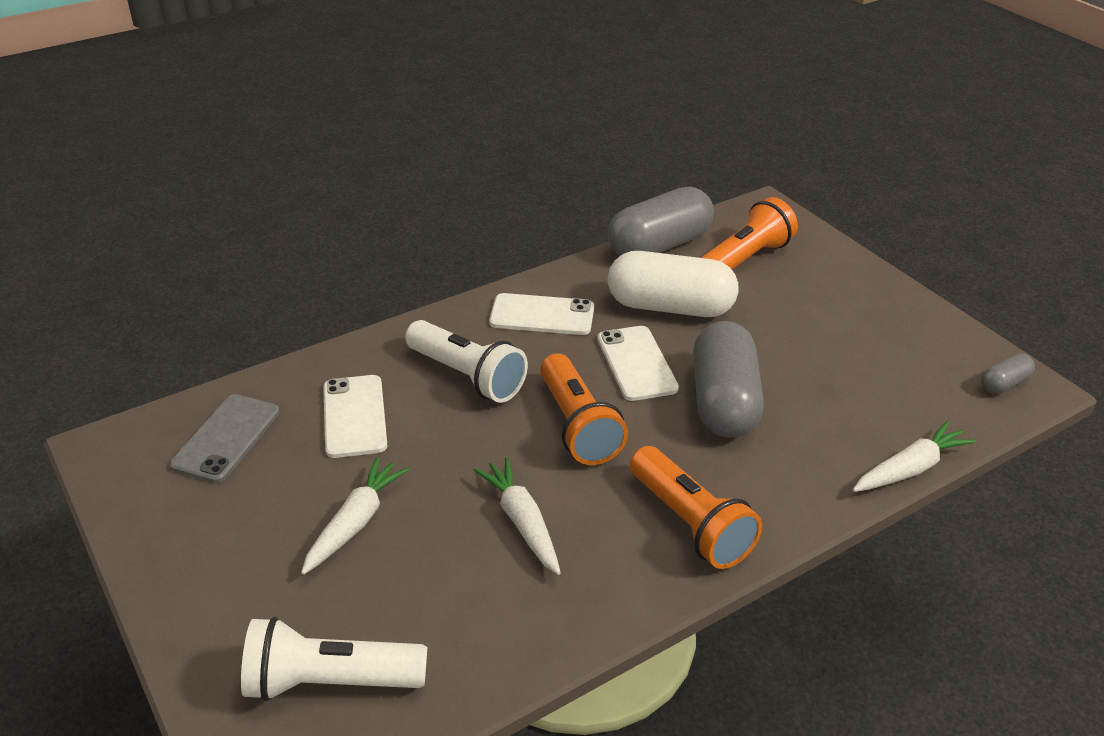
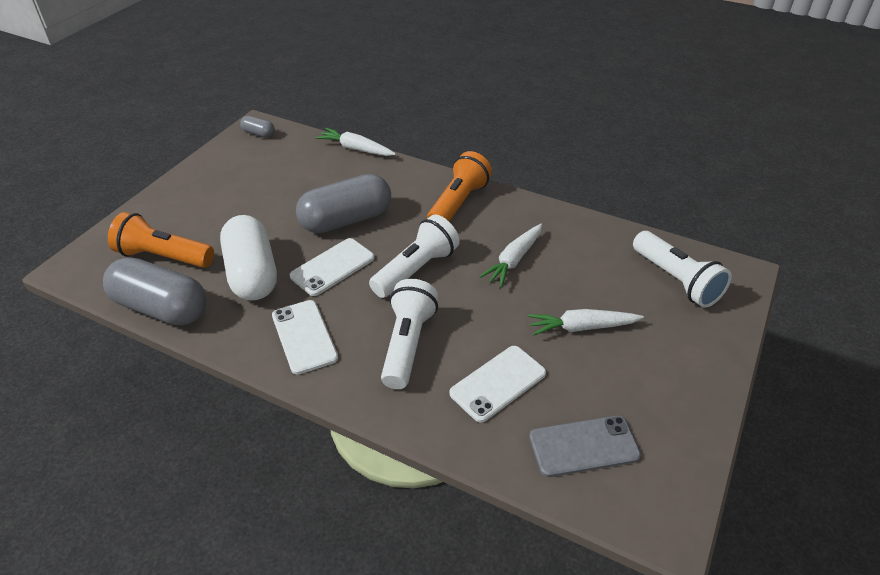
camera: 120 degrees left, 5 degrees up
(577, 425) = (416, 270): orange flashlight -> white flashlight

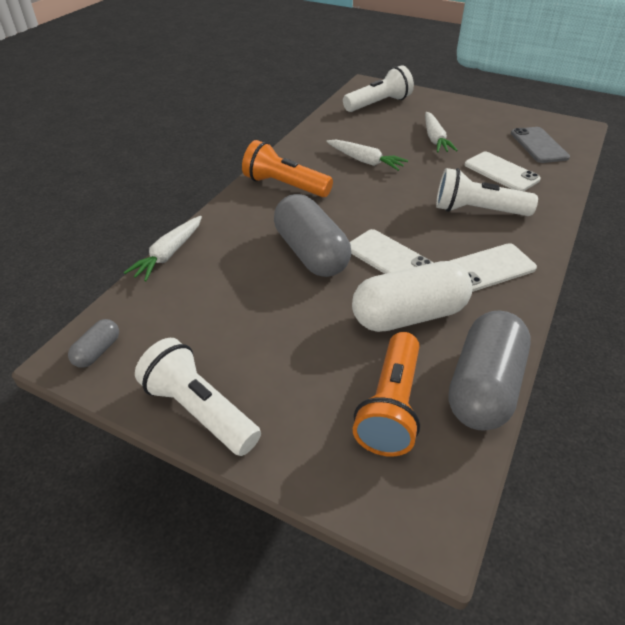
camera: 90 degrees left, 0 degrees up
(416, 270) = (385, 208): white flashlight -> white flashlight (200, 410)

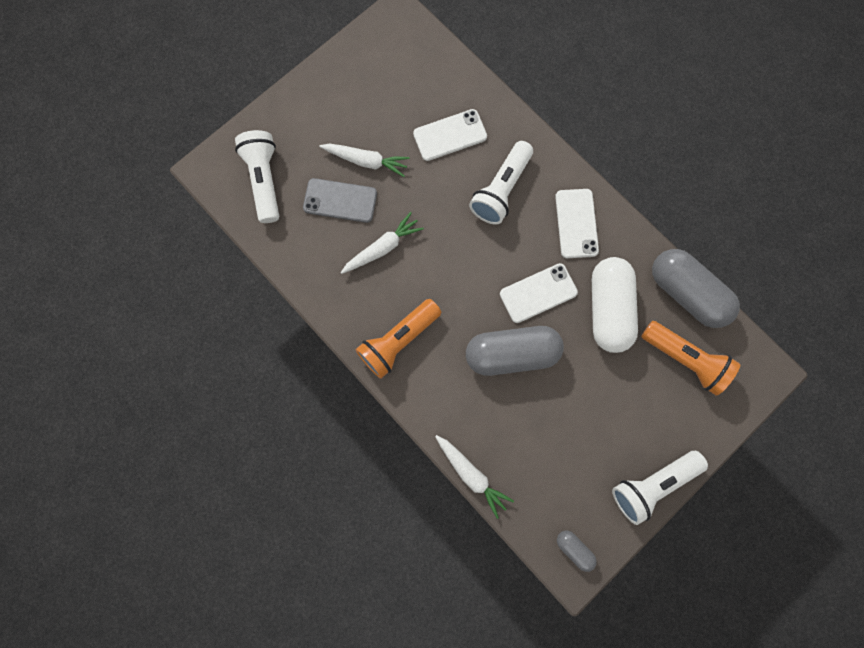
camera: 70 degrees left, 35 degrees up
(539, 145) = (417, 73): grey phone -> grey phone (340, 200)

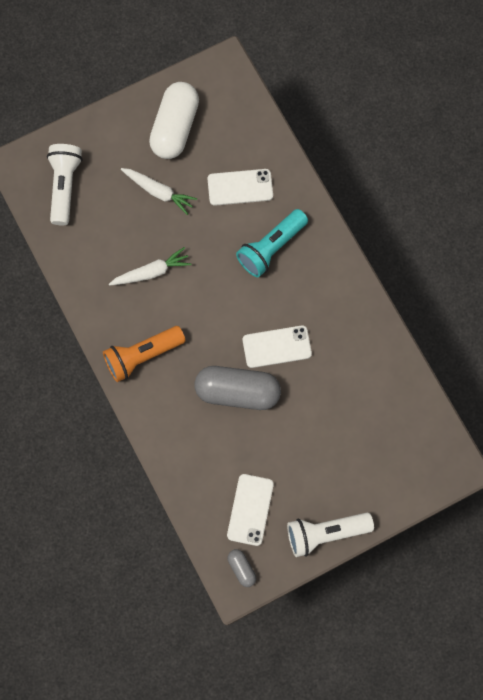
camera: 15 degrees right, 5 degrees down
(340, 200) = (126, 221): grey phone -> none
(471, 474) = (172, 484): white carrot -> none
(501, 190) = (271, 248): white flashlight -> turquoise flashlight
(576, 223) = (329, 294): white phone -> white phone (250, 509)
(608, 309) = (334, 376): white capsule -> white capsule (175, 128)
(684, 359) = (388, 436): orange flashlight -> none
(686, 293) = (408, 380): grey capsule -> none

